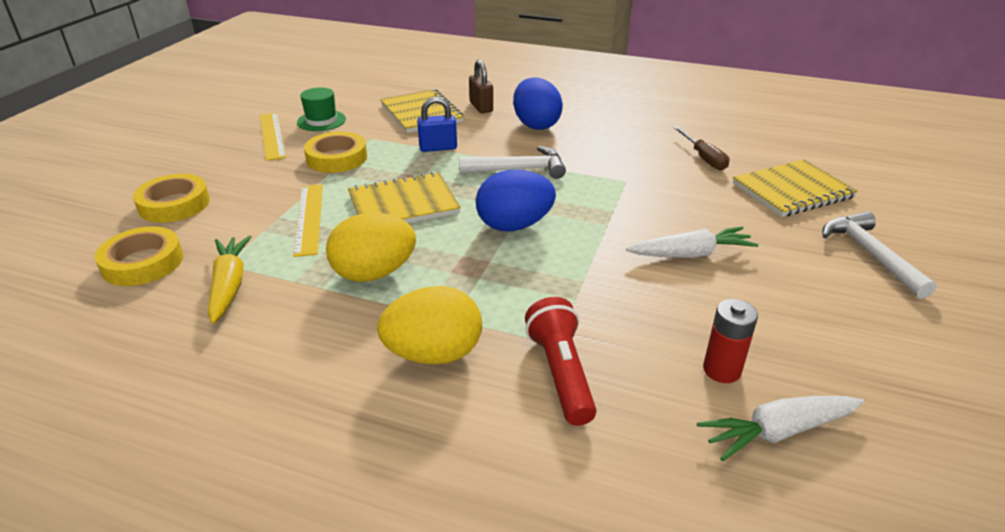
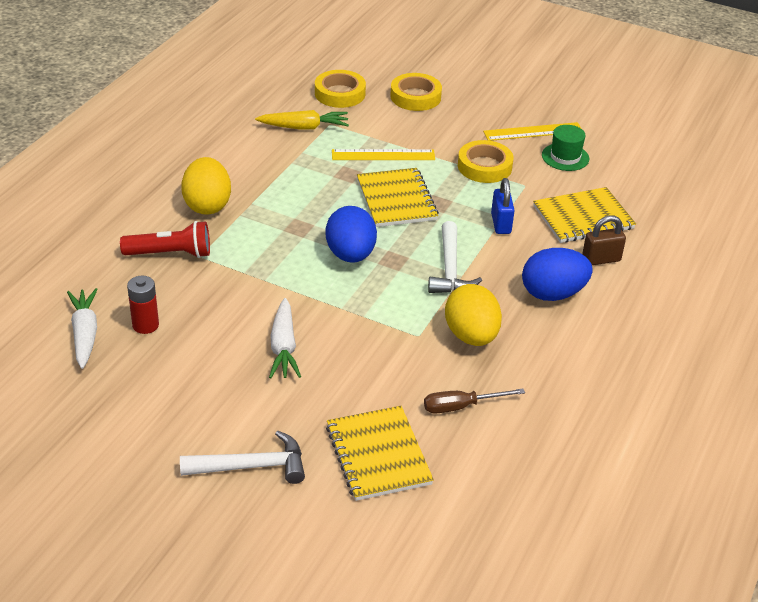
camera: 95 degrees right, 5 degrees up
(374, 273) = (301, 184): yellow egg -> yellow egg (471, 336)

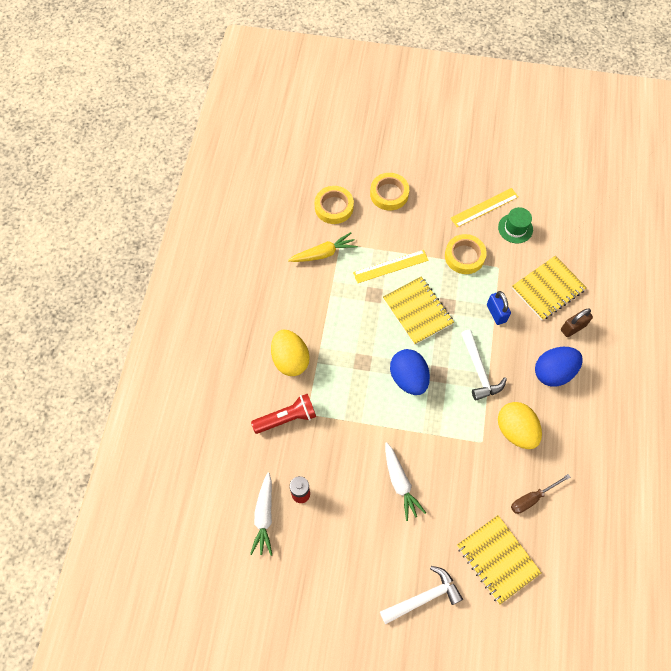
camera: 15 degrees left, 25 degrees up
(85, 334) = (264, 516): white carrot -> white carrot turned 150 degrees counterclockwise

